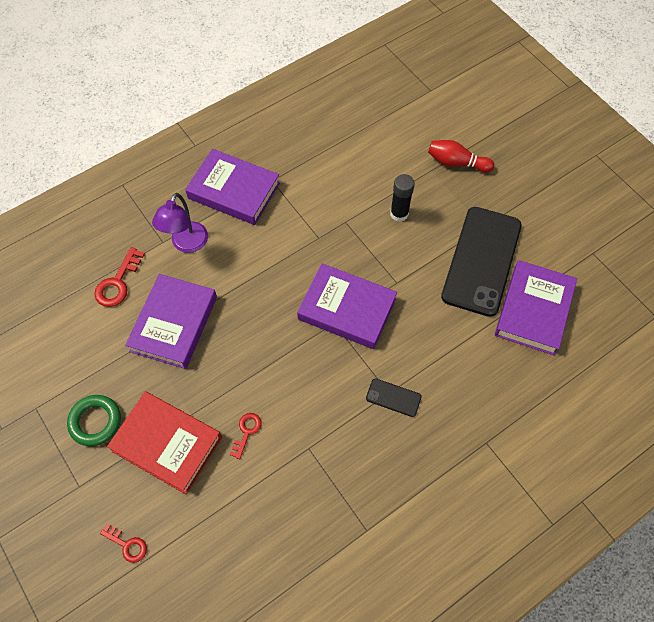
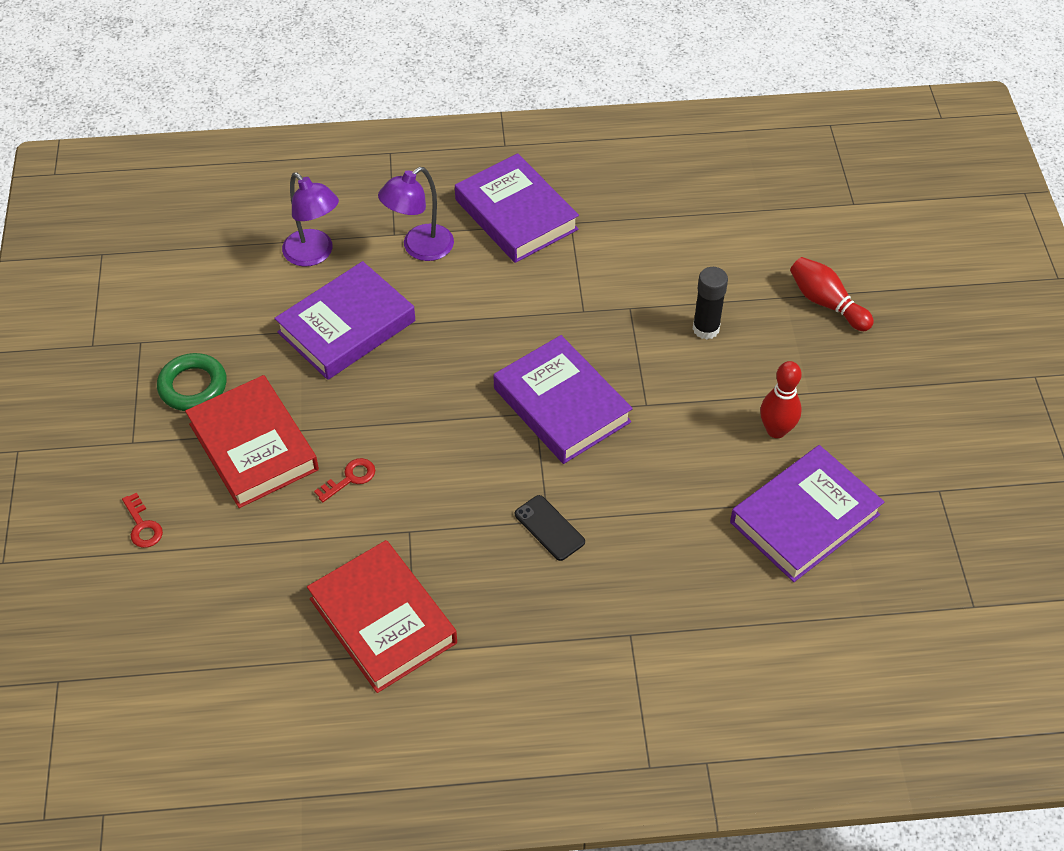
camera: 30 degrees right, 10 degrees down
(118, 282) = (314, 254): red key -> purple lamp
(333, 521) = (383, 620): none -> red book
(481, 261) = (776, 430): black phone -> red bowling pin

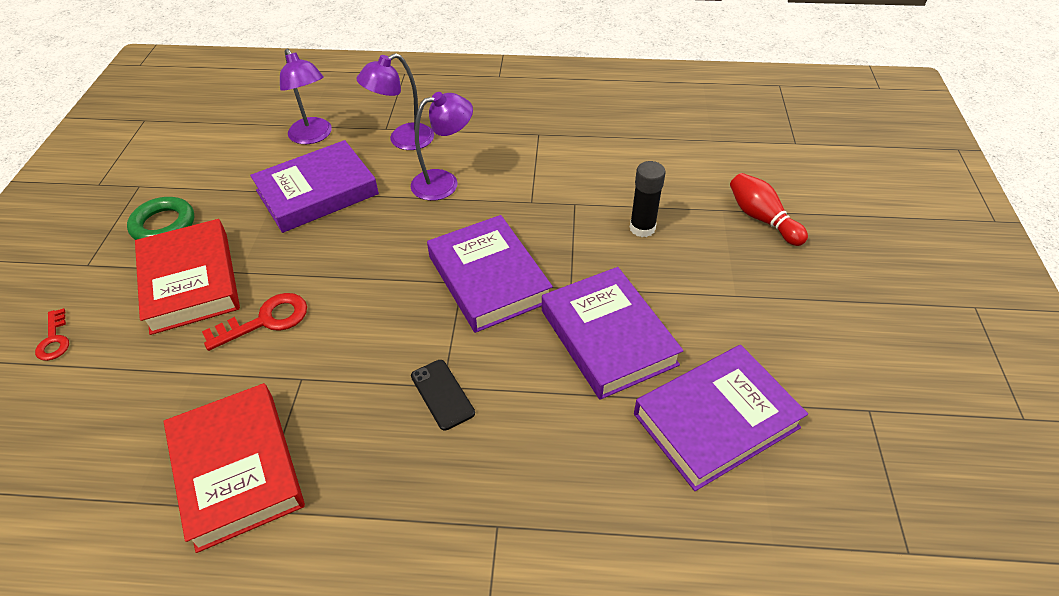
camera: 10 degrees right, 5 degrees down
(350, 478) = (265, 321): red key -> red key, size x1.57
(483, 298) = (444, 182): none -> purple lamp
(516, 214) = (493, 124): purple book -> purple book (608, 337)
(776, 430) = (697, 327): red bowling pin -> none

